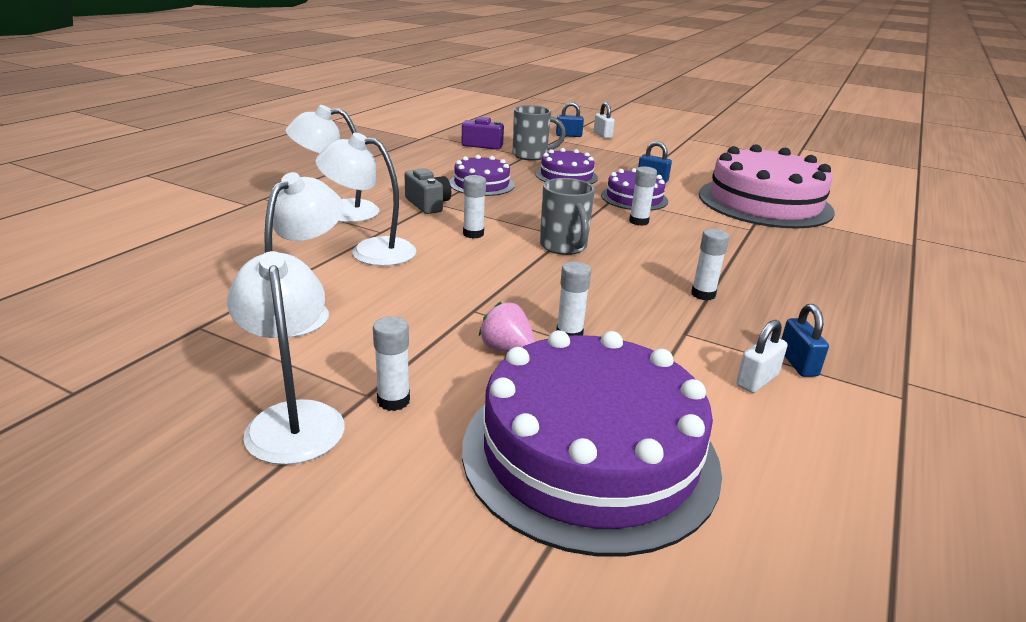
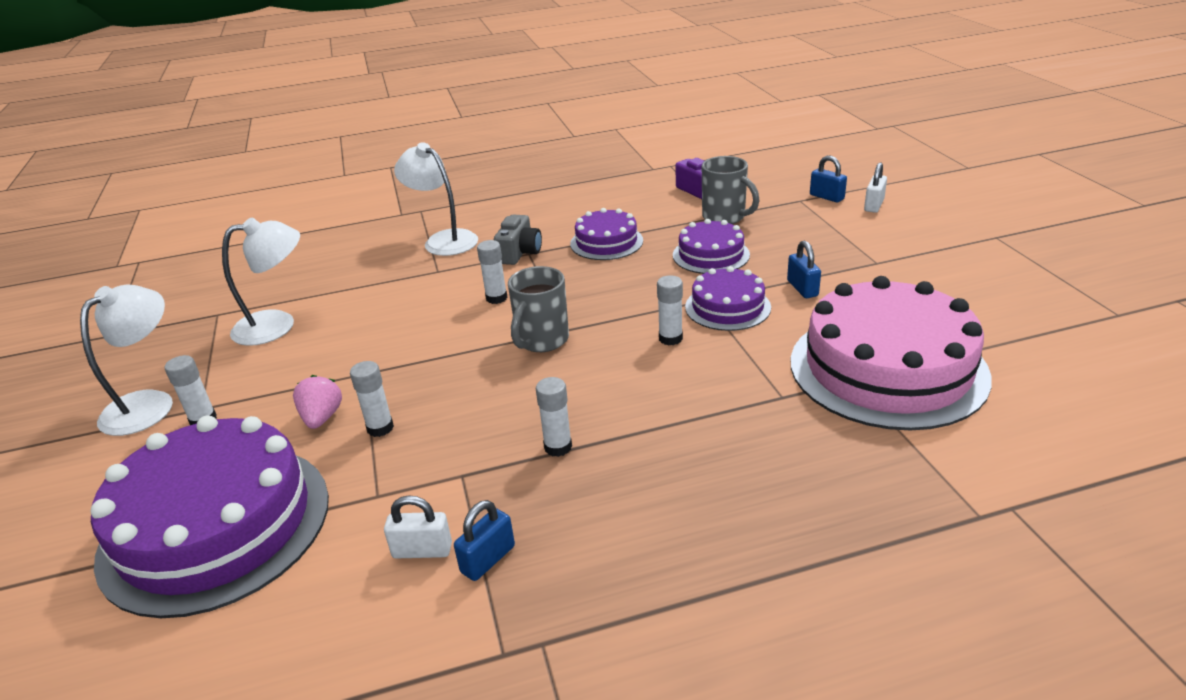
camera: 50 degrees right, 5 degrees up
(370, 251) = (399, 288): white lamp -> none

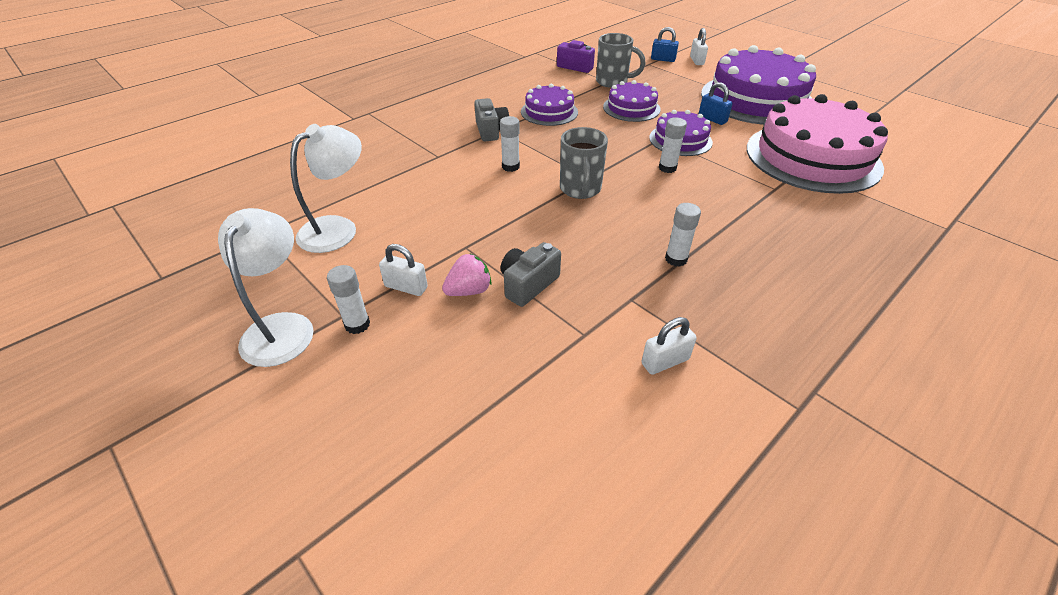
camera: 30 degrees left, 10 degrees up
(216, 525) = (474, 405): purple cake -> purple cake (756, 99)
(275, 397) = (406, 287): none -> white padlock
(322, 418) = (469, 291): pink strawberry -> pink strawberry turned 90 degrees clockwise
(380, 428) = (528, 284): white glue stick -> grey camera
(443, 240) = (416, 132): white lamp -> none
(488, 559) = (717, 350): blue padlock -> none

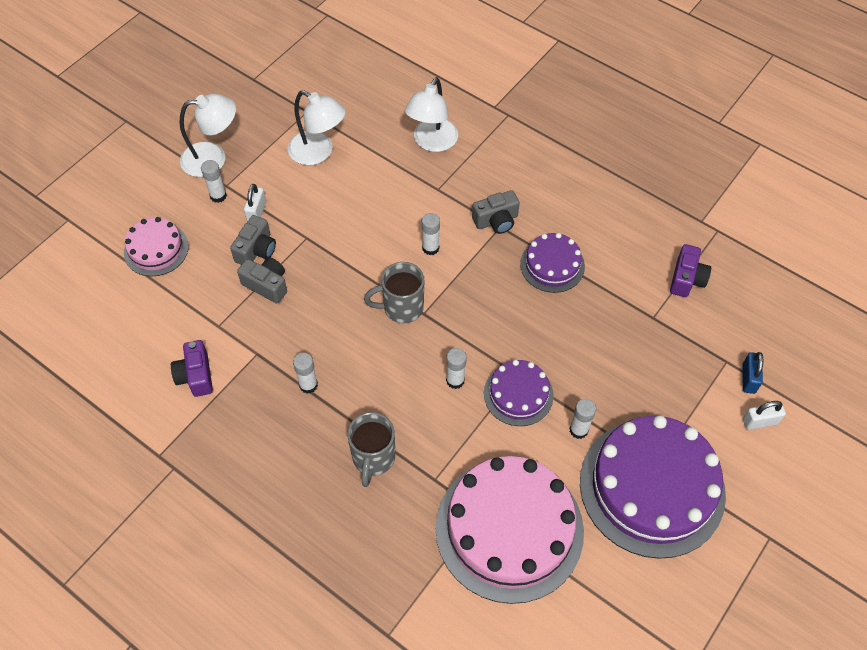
camera: 80 degrees right, 15 degrees up
(375, 154) = (432, 142): none -> white lamp
(427, 404) = (156, 249): none -> pink cake
(469, 291) = (256, 250): pink strawberry -> grey camera
(613, 82) = (652, 322): grey mug -> grey mug (373, 459)
(631, 108) = (584, 344): purple cake -> none
(665, 361) = (196, 376): white padlock -> purple camera
(712, 119) = (578, 430): blue padlock -> white glue stick

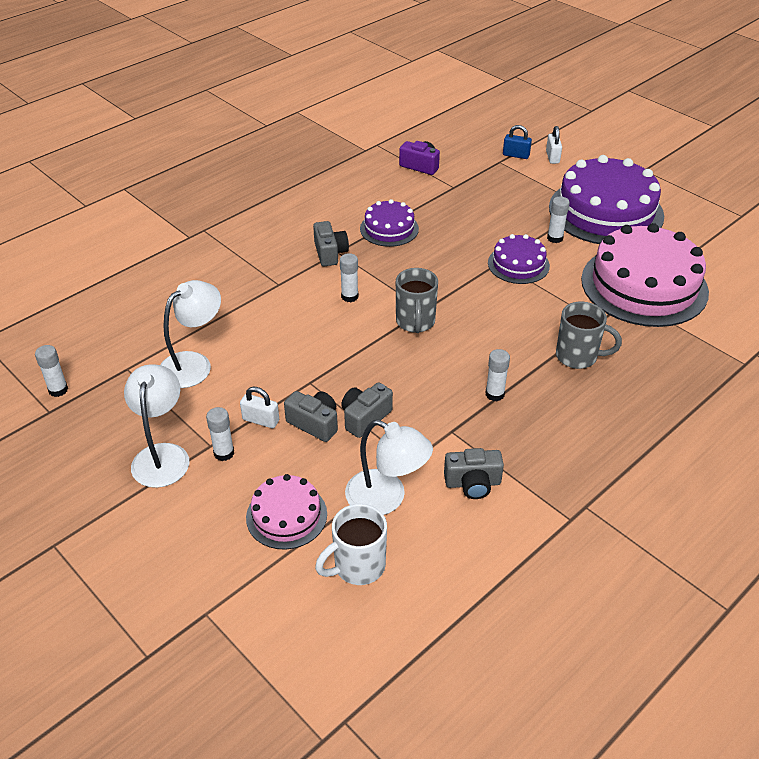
camera: 80 degrees left, 15 degrees down
(108, 304) = (357, 566): none -> white mug
(196, 376) = (473, 483): purple camera -> grey camera
(432, 142) = (217, 281): white lamp -> white lamp (386, 498)
(455, 380) = (500, 298): white glue stick -> white glue stick (58, 390)

